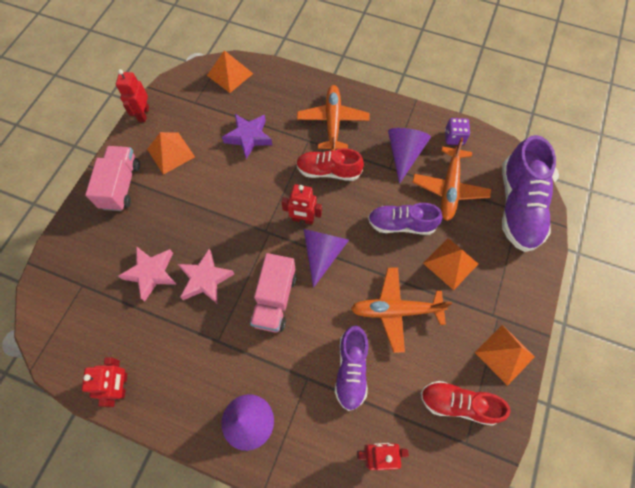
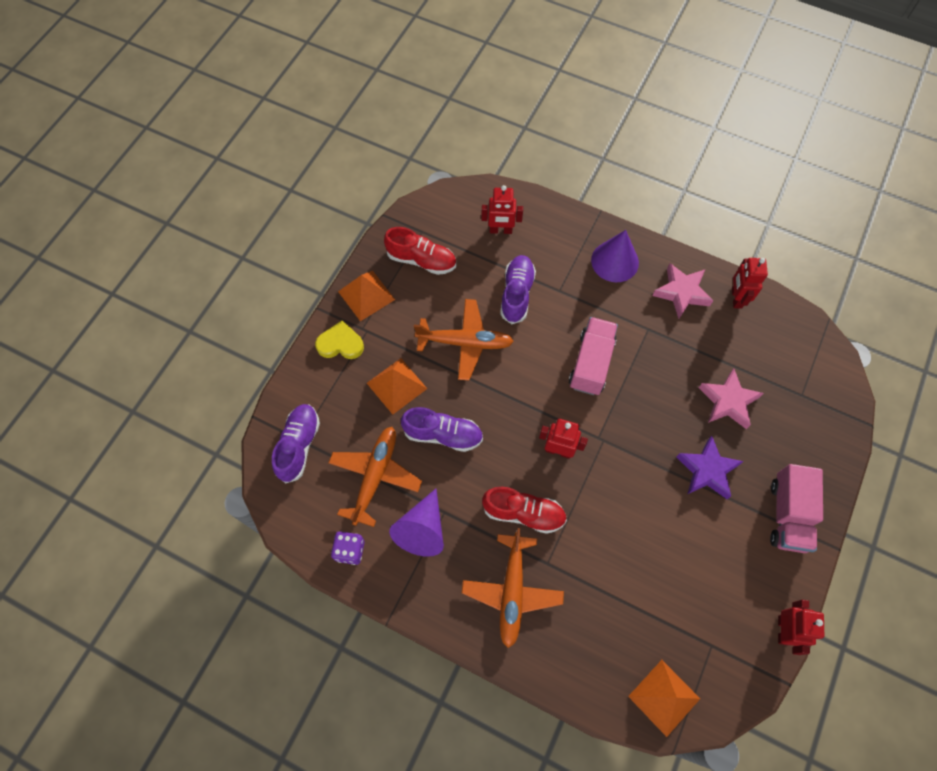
camera: 175 degrees left, 0 degrees up
(171, 153) = (732, 559): orange pyramid -> none
(205, 279) = (667, 390): pink star -> pink star (681, 293)
(248, 137) = (629, 575): purple star -> purple star (707, 470)
(322, 253) = (537, 408): purple cone -> none
(513, 299) = (340, 344): none -> yellow heart
(518, 206) = (299, 446): purple shoe -> purple shoe, size x0.63

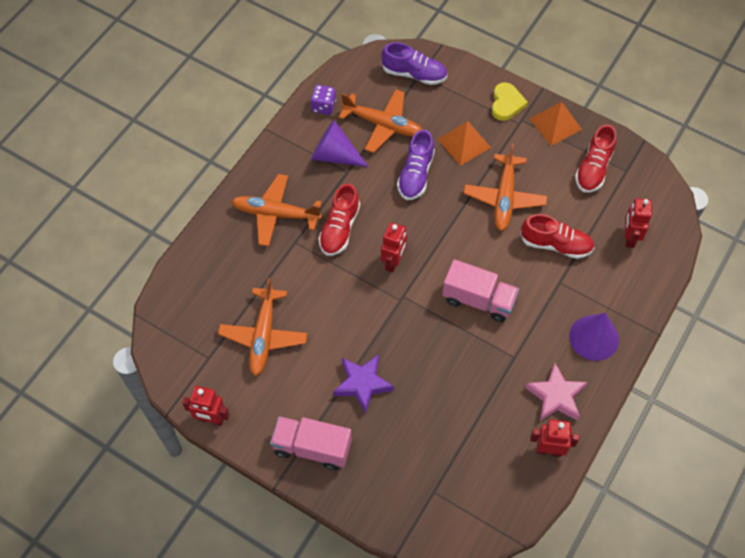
camera: 95 degrees right, 5 degrees down
(517, 294) = (556, 244): purple shoe -> red shoe
(664, 697) = (175, 313): orange pyramid -> none
(672, 584) = (263, 335): none -> orange plane
(728, 401) = (431, 417): pink star -> none

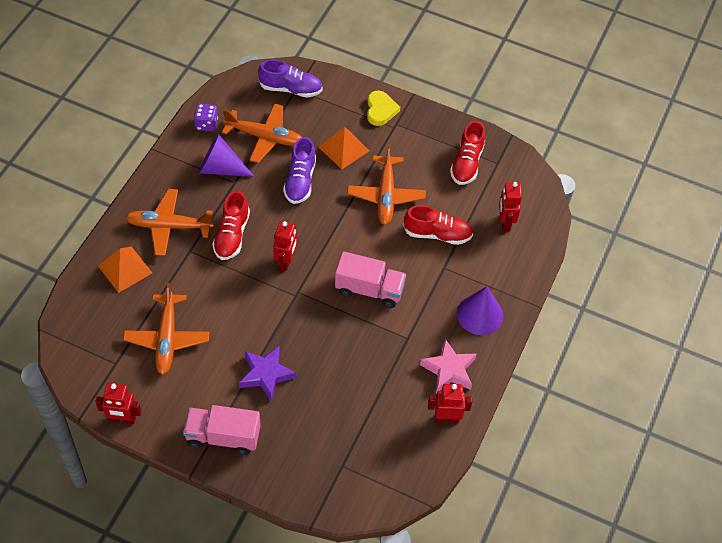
camera: 10 degrees left, 5 degrees down
(555, 124) = (428, 125): orange pyramid -> orange pyramid (125, 269)

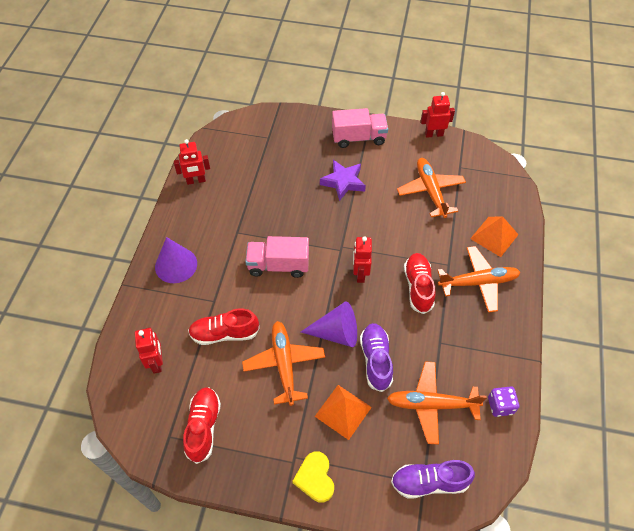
camera: 170 degrees right, 0 degrees up
(221, 168) = (460, 354): purple cone -> purple cone (336, 333)
(449, 370) = (198, 215): pink star -> none

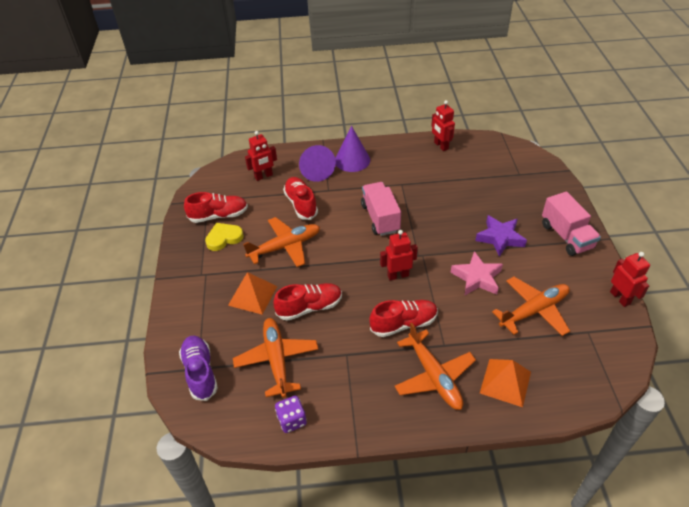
camera: 75 degrees right, 10 degrees down
(315, 478) = (190, 291): yellow heart -> yellow heart (224, 238)
(336, 333) = (327, 273): purple cone -> purple cone (316, 170)
(376, 360) = (309, 307): purple shoe -> red shoe
(383, 215) = (477, 278): none -> pink star

